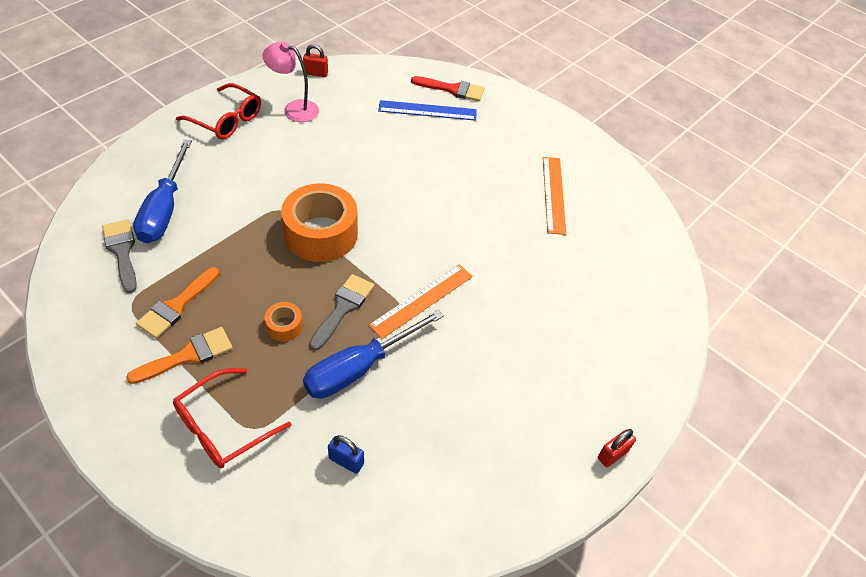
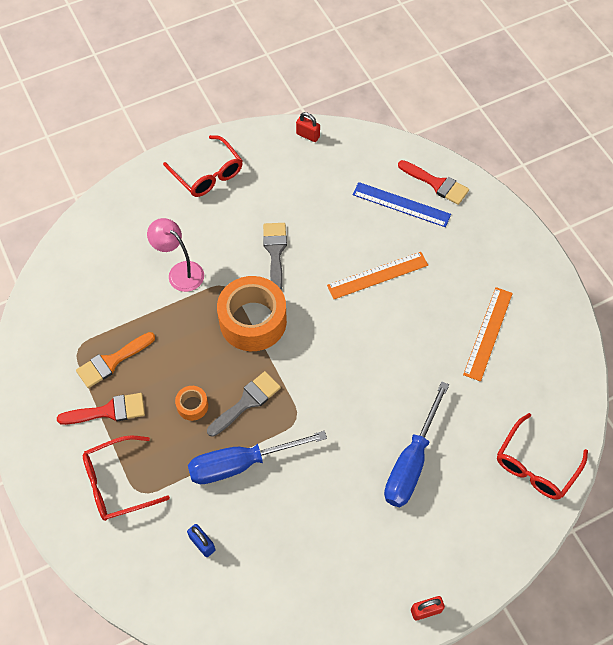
camera: 25 degrees right, 10 degrees up
(122, 251) = (83, 295): grey brush -> grey brush (275, 251)
(165, 209) = (128, 261): blue screwdriver -> blue screwdriver (411, 462)
(188, 355) = (108, 411): orange brush -> red brush
(294, 109) = (273, 174): pink lamp -> pink lamp (180, 272)
(422, 300) = (318, 414): orange ruler -> orange ruler (377, 275)
(650, 292) = (535, 465): none -> red glasses

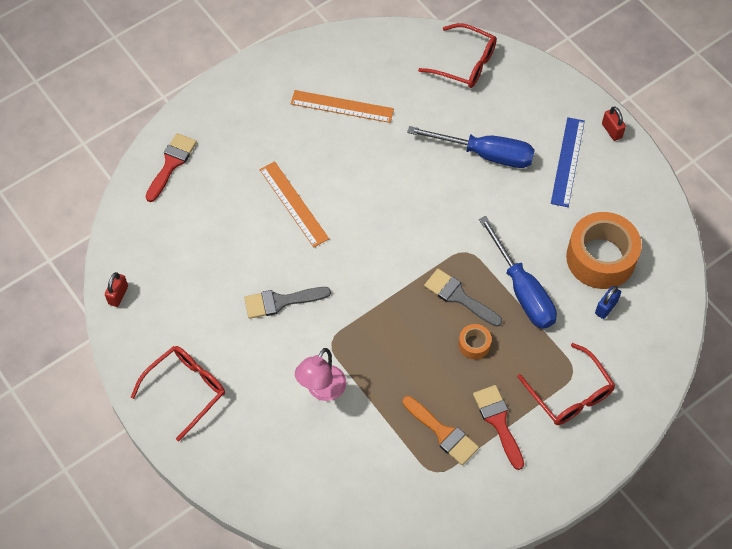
camera: 100 degrees left, 0 degrees up
(253, 321) = (368, 308): orange tape -> orange tape (600, 258)
(401, 204) = (202, 193): blue ruler -> blue ruler (567, 161)

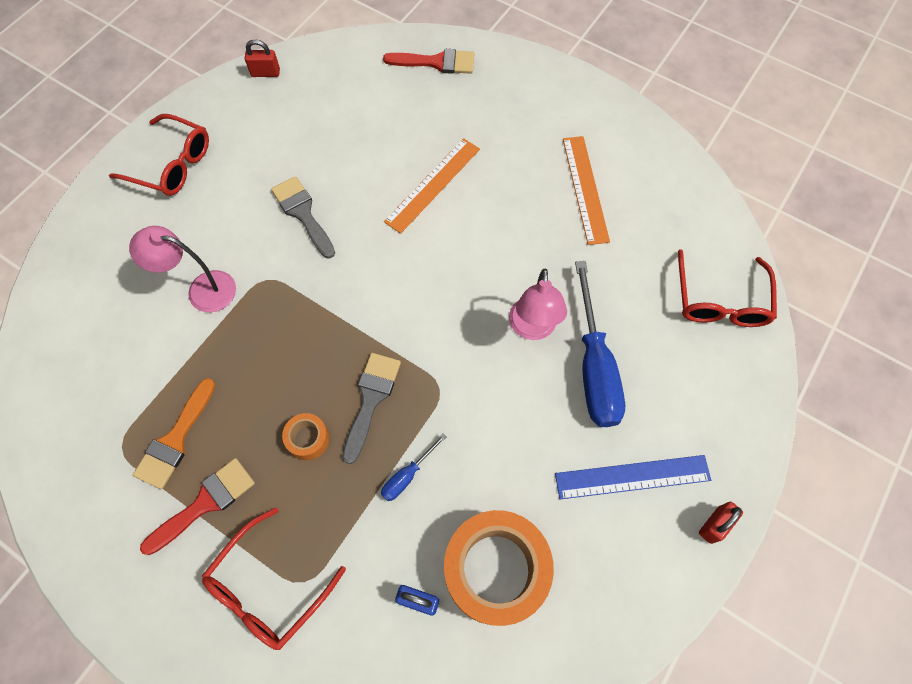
camera: 70 degrees right, 5 degrees up
(442, 180) = (532, 328): none -> pink lamp
(522, 290) = (407, 475): blue screwdriver -> blue screwdriver, size x0.46

